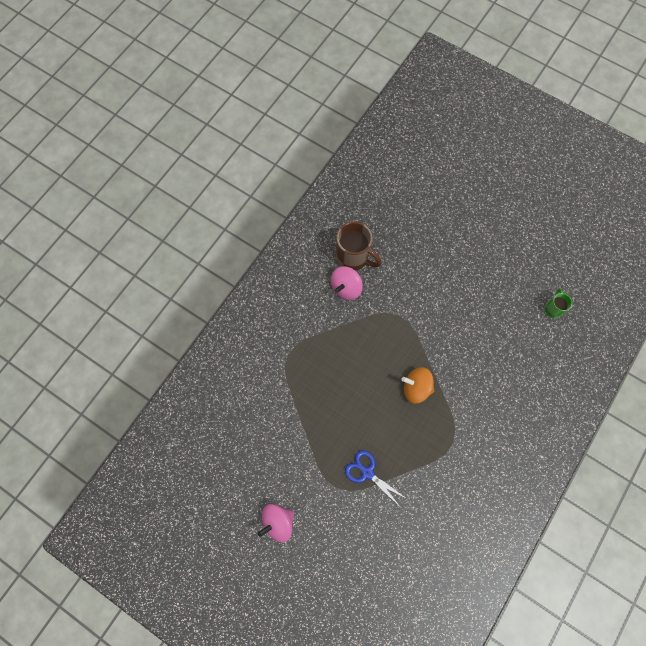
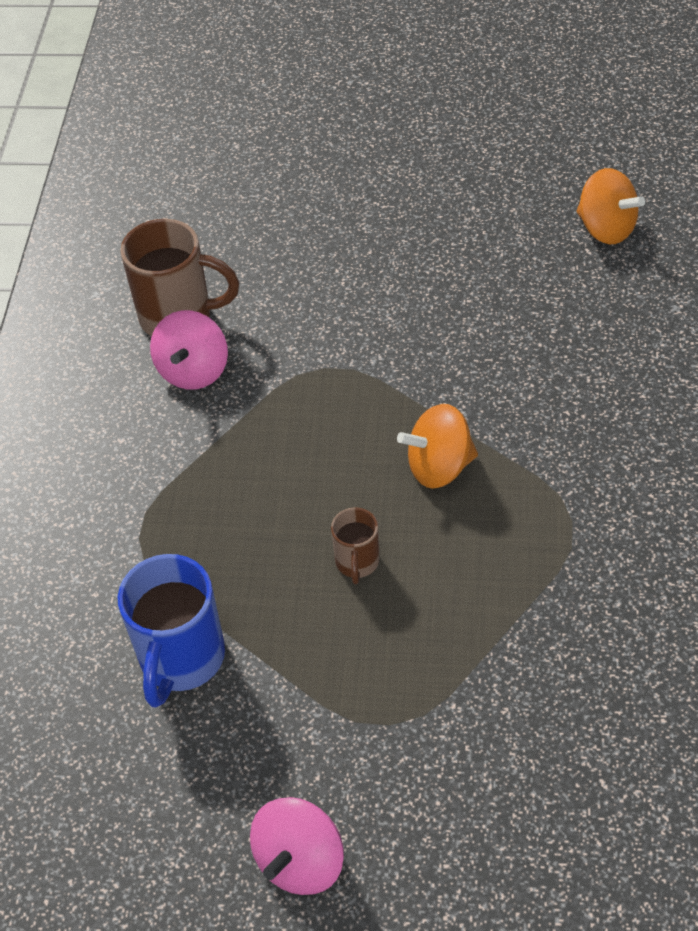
camera: 25 degrees left, 20 degrees down
(277, 417) = (181, 659): none -> blue mug
(361, 413) = (357, 562): none -> brown mug
(367, 472) = (436, 662): blue scissors -> none
(553, 308) = (605, 228): green mug -> orange spinning top

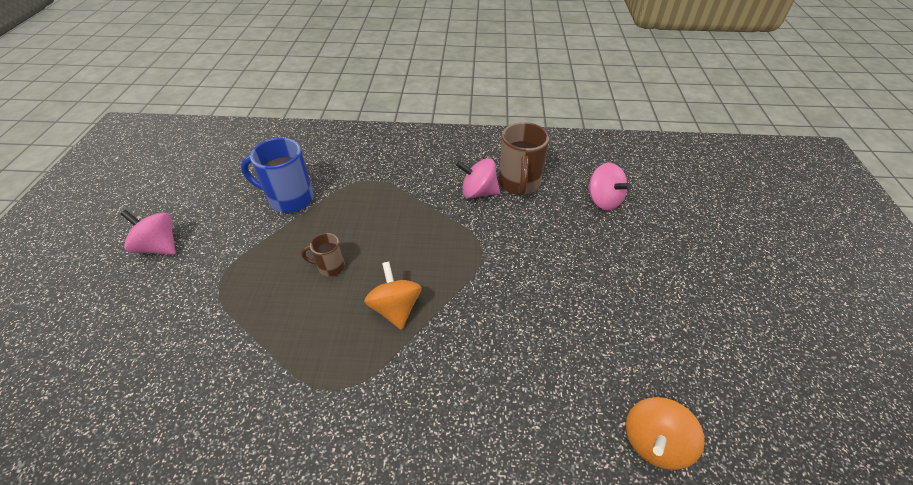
camera: 85 degrees right, 5 degrees down
(229, 220) = (603, 200): none -> pink spinning top

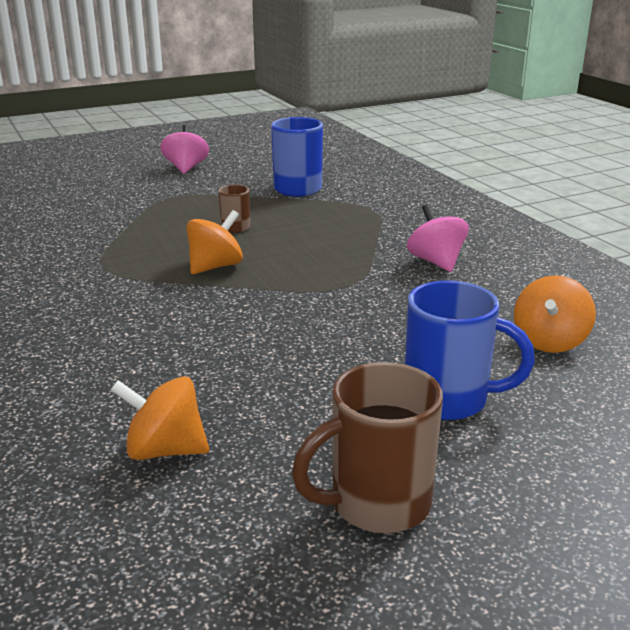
camera: 60 degrees right, 20 degrees down
(519, 184) = (489, 280): brown mug -> brown mug (376, 504)
(603, 200) = (549, 341): pink spinning top -> orange spinning top
(646, 271) = (449, 400): none -> blue mug

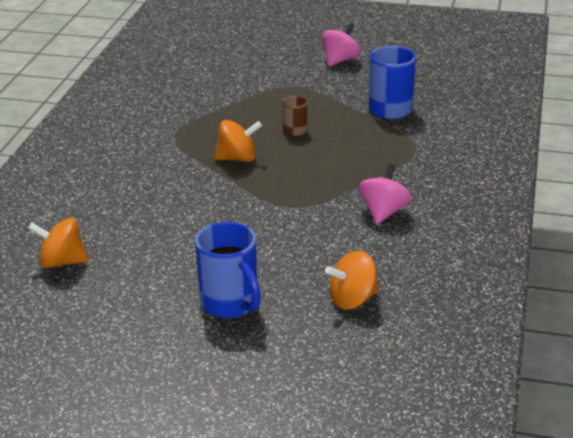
camera: 40 degrees right, 5 degrees up
(165, 450) = (62, 262): orange spinning top -> orange spinning top turned 45 degrees counterclockwise
(376, 504) = (112, 335): brown mug -> none

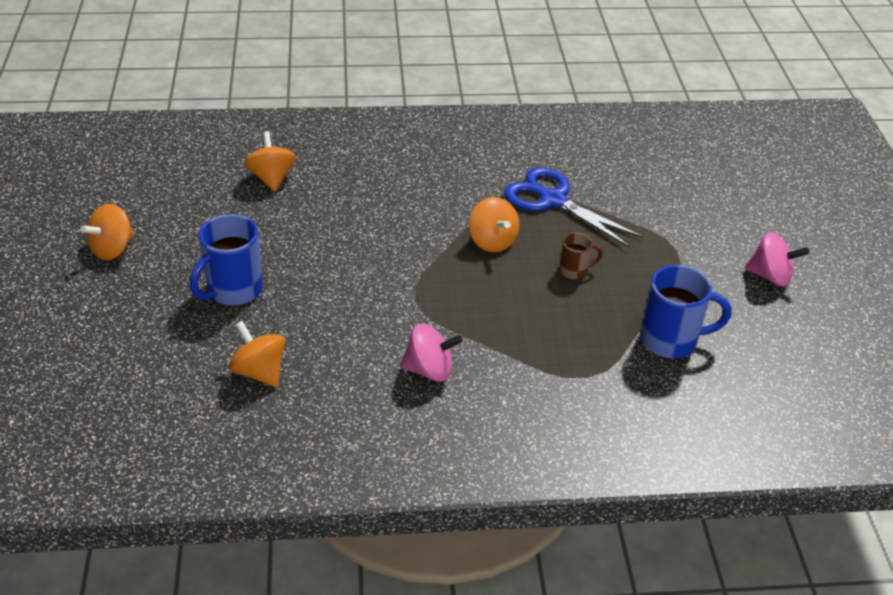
camera: 70 degrees right, 10 degrees up
(115, 382) = (112, 249): none -> orange spinning top
(199, 123) = (552, 200): none -> blue scissors

